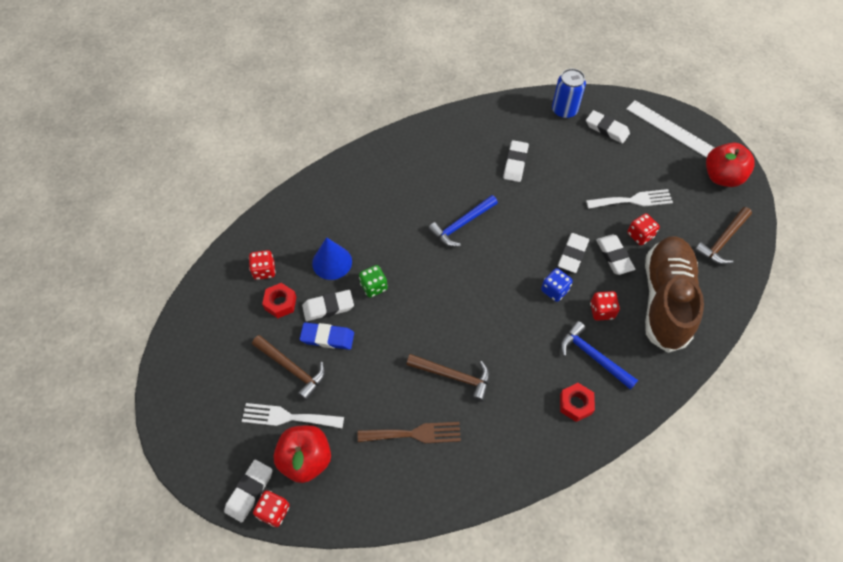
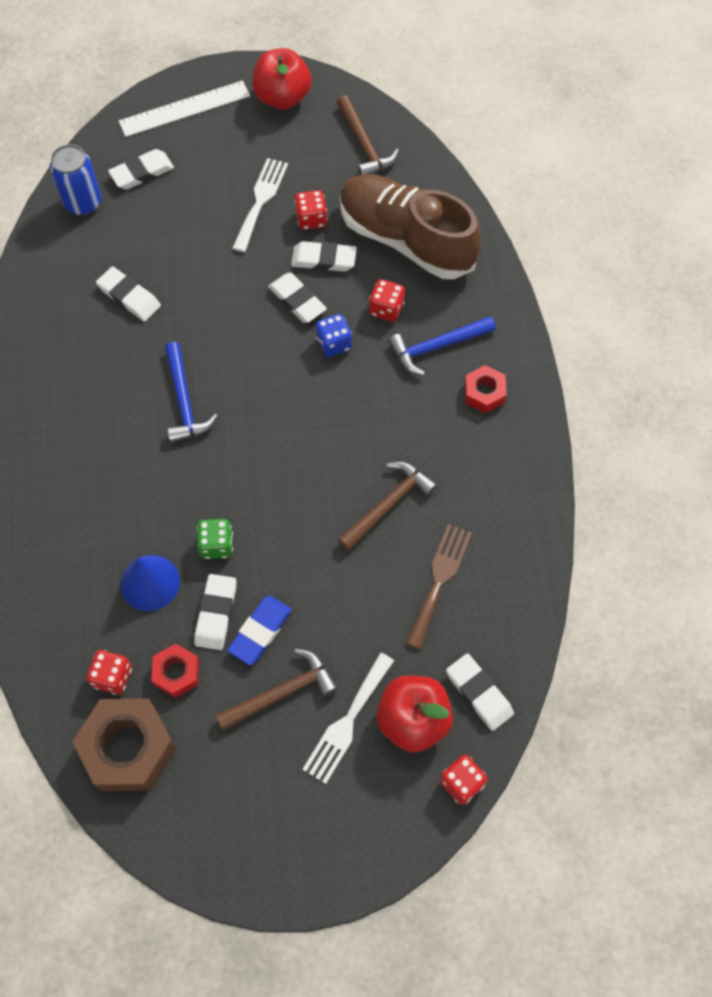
camera: 65 degrees left, 5 degrees up
(223, 299) = (128, 748): none -> brown nut
(249, 491) = (423, 805): white eraser -> white eraser (479, 693)

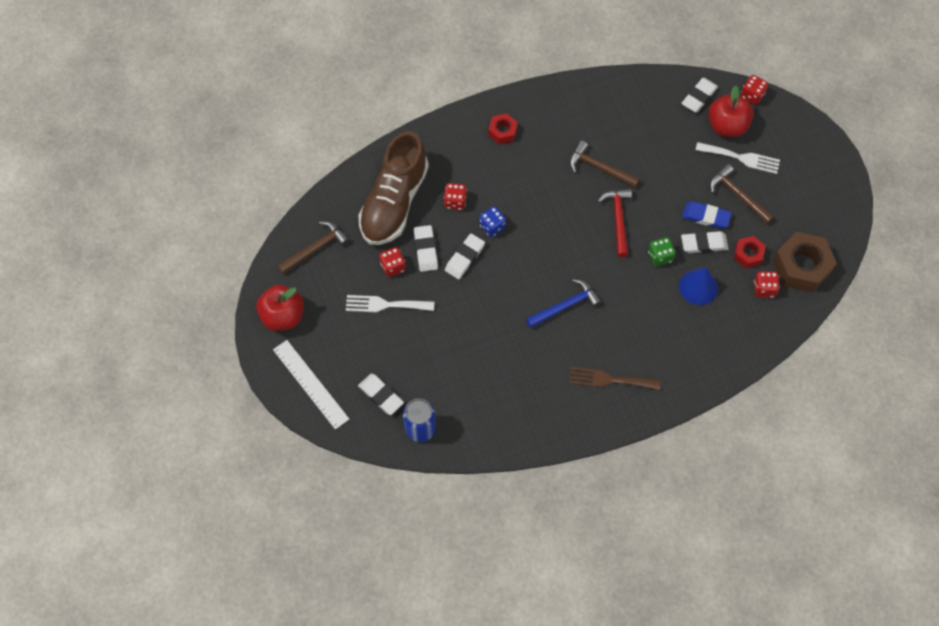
camera: 105 degrees left, 0 degrees up
(129, 297) = (494, 368): white eraser -> none
(295, 506) = (618, 219): none -> red hammer
(436, 347) = (476, 165): blue hammer -> none
(439, 580) = (638, 130): brown fork -> brown fork (609, 380)

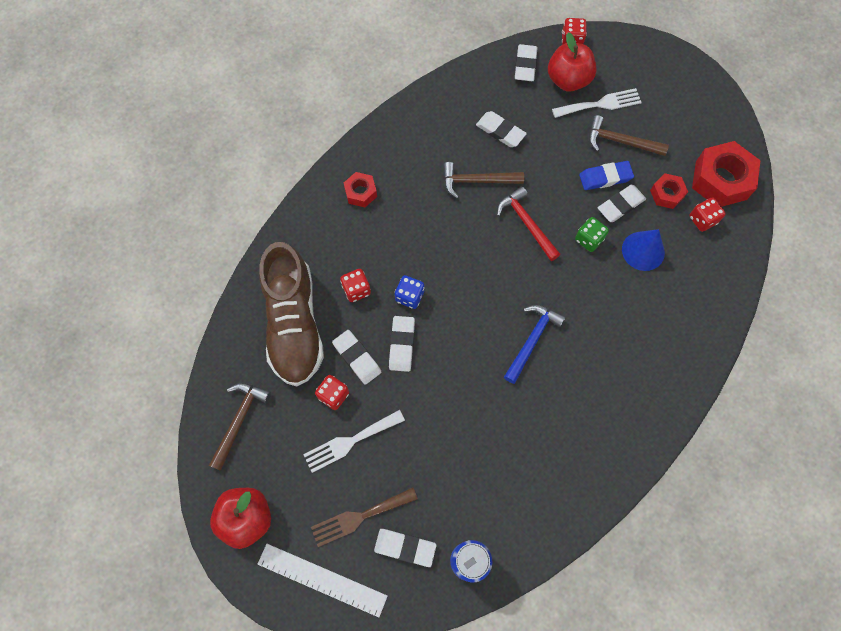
camera: 30 degrees left, 5 degrees up
(609, 380) = (622, 394): brown fork -> brown fork (359, 517)
(643, 139) = (500, 131): none -> white eraser
(801, 266) = (721, 180): brown nut -> red nut

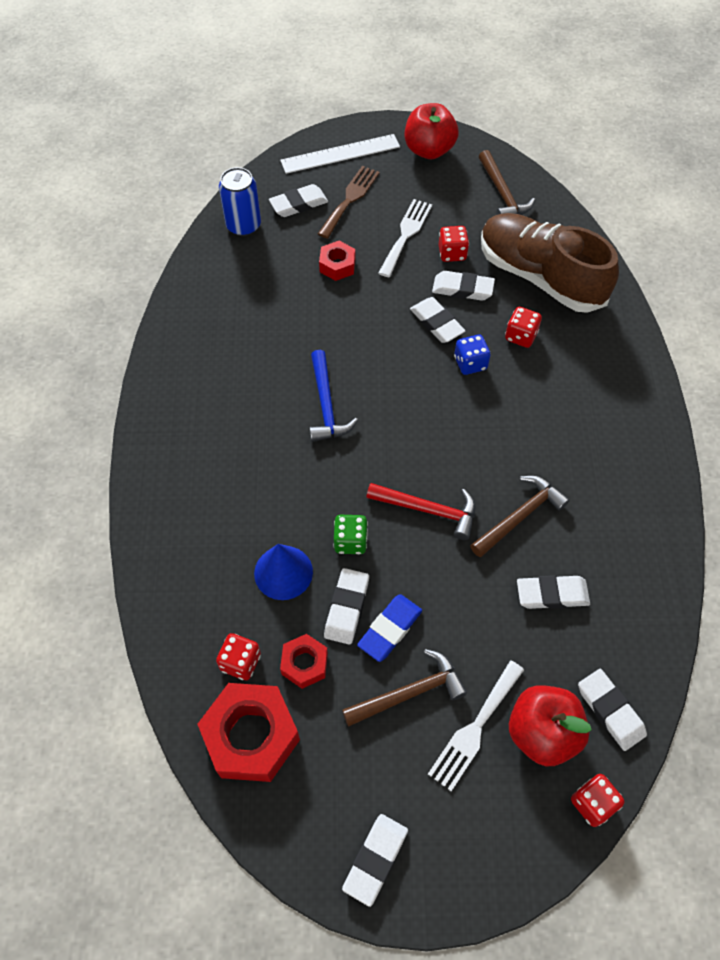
camera: 140 degrees right, 10 degrees down
(360, 192) = (614, 419): red nut -> red nut (337, 265)
(694, 89) = (375, 859): none -> white eraser

